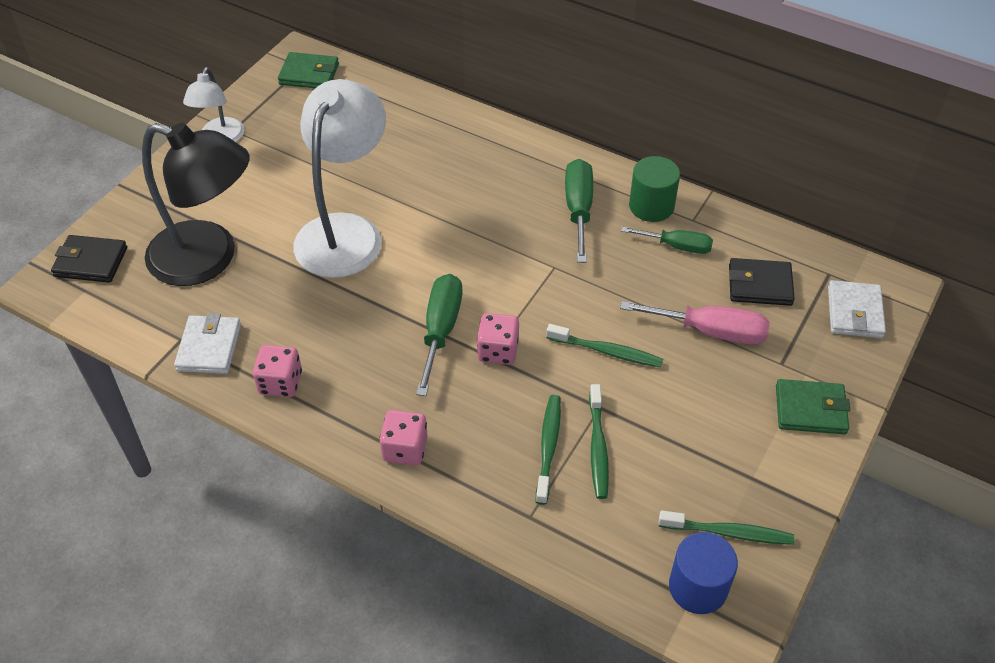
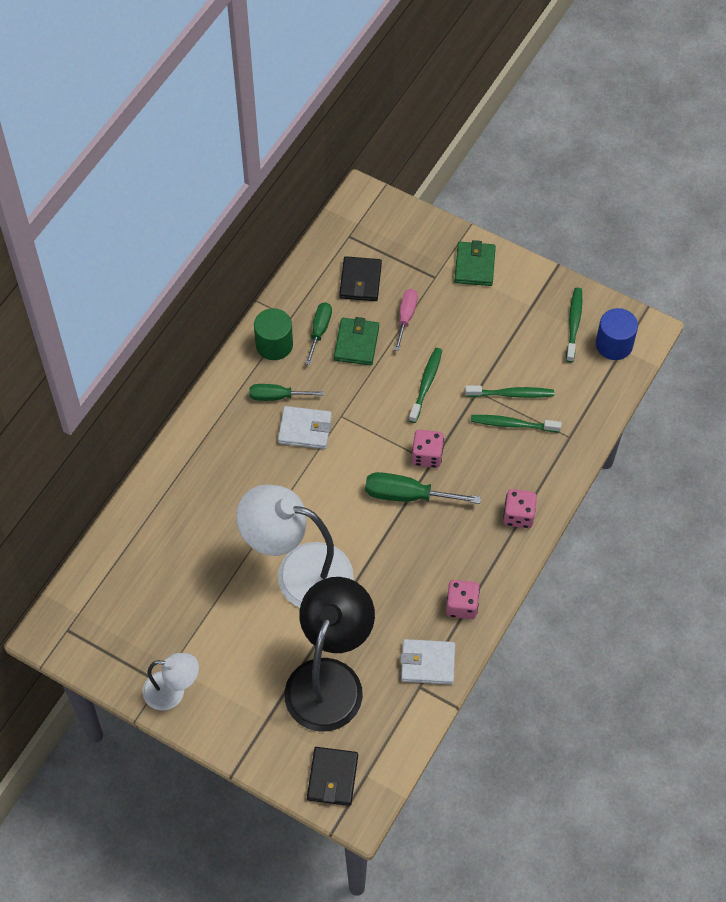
camera: 90 degrees left, 10 degrees up
(309, 74) = (80, 622): green wallet -> green wallet (356, 343)
(578, 209) = (277, 396): green screwdriver -> green screwdriver, size x0.66
(710, 331) = (406, 317): pink screwdriver -> pink screwdriver, size x0.66
(854, 312) = (387, 226): white wallet -> white wallet (305, 429)

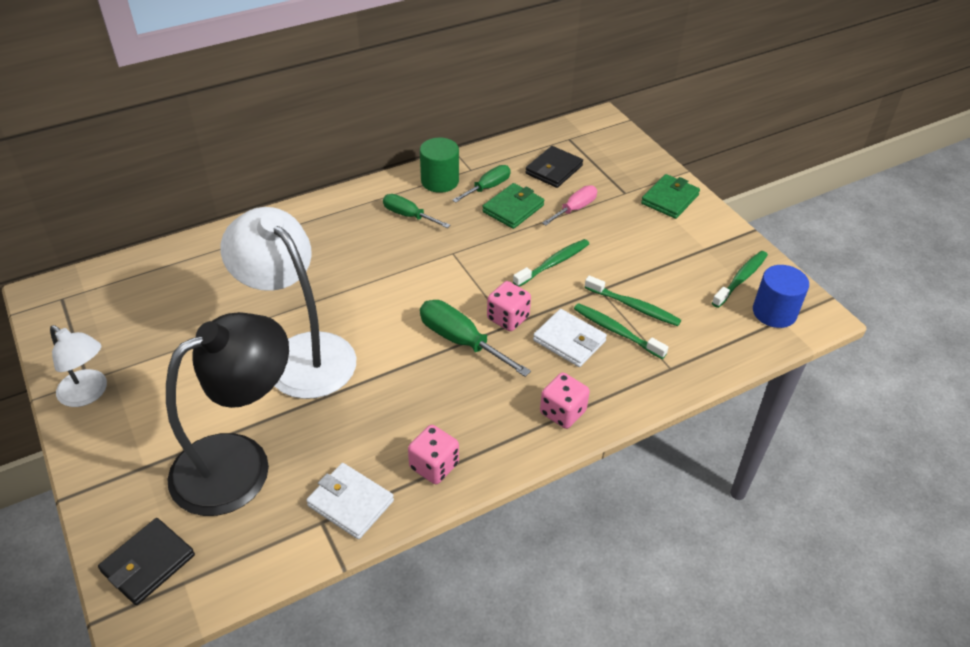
camera: 30 degrees right, 15 degrees down
(305, 429) = (411, 248): white wallet -> white wallet (569, 341)

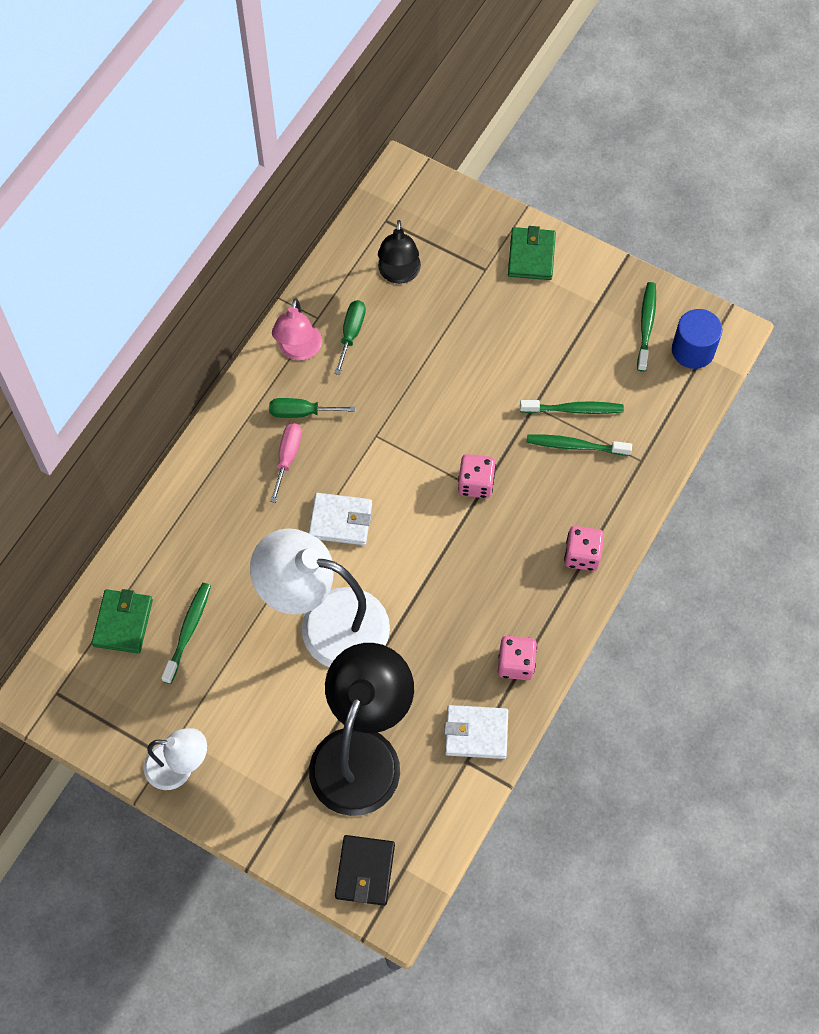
camera: 30 degrees left, 20 degrees up
(440, 181) = (298, 350): green cylinder -> pink lamp
(461, 341) = (452, 531): green screwdriver -> none
(513, 209) = (394, 349): green wallet -> green wallet (123, 623)
(553, 263) = (474, 398): green toothbrush -> green toothbrush (188, 631)
(554, 170) = (399, 274): black wallet -> black lamp
(569, 341) = (543, 478): white wallet -> white wallet (340, 521)
(575, 209) = (451, 317): pink screwdriver -> pink screwdriver (287, 457)

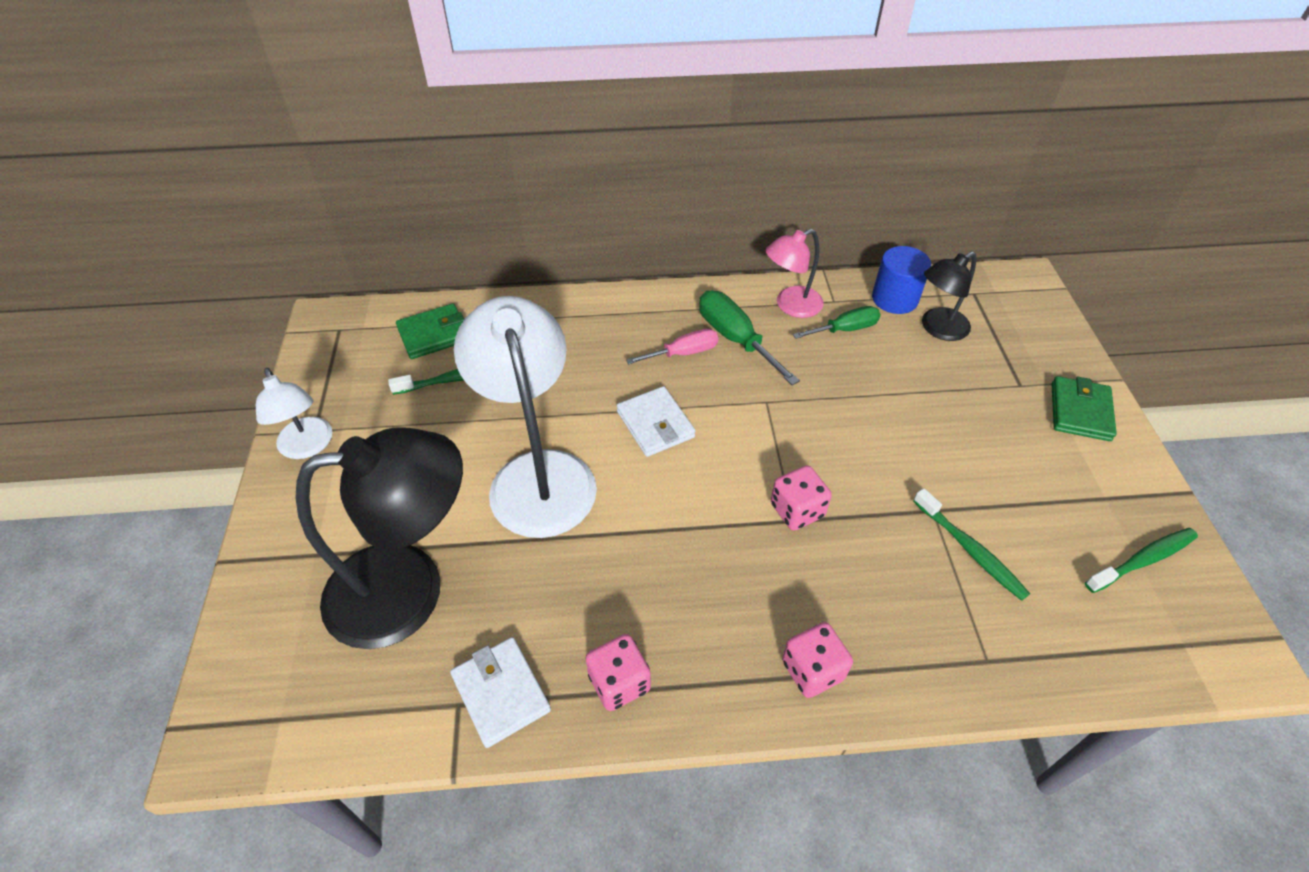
camera: 55 degrees right, 15 degrees down
(301, 412) = (735, 339): green screwdriver -> green screwdriver, size x1.51
(365, 871) = (258, 678): black wallet -> none
(531, 256) = (1080, 411): green wallet -> green wallet turned 45 degrees counterclockwise
(575, 446) = (932, 578): green toothbrush -> none
(693, 350) = (1177, 629): blue cylinder -> blue cylinder (894, 299)

